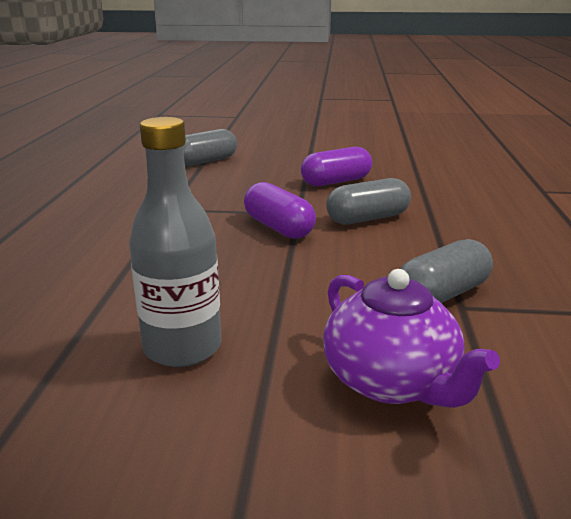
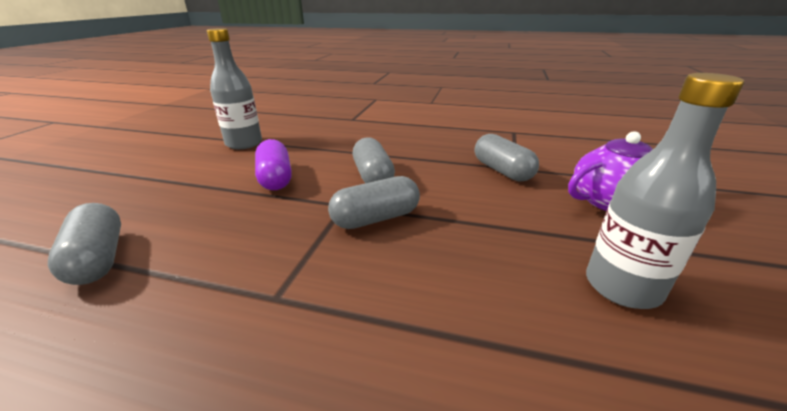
camera: 80 degrees left, 5 degrees up
(278, 228) = (376, 218): purple capsule -> grey capsule
(404, 158) = (244, 143): none -> grey bottle

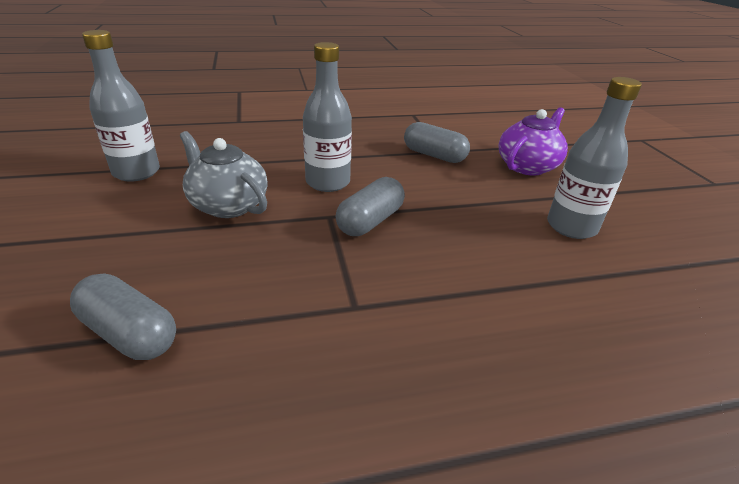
camera: 30 degrees left, 5 degrees up
(275, 178) = (228, 205): purple capsule -> grey teapot
(373, 176) = (328, 182): grey capsule -> grey bottle

